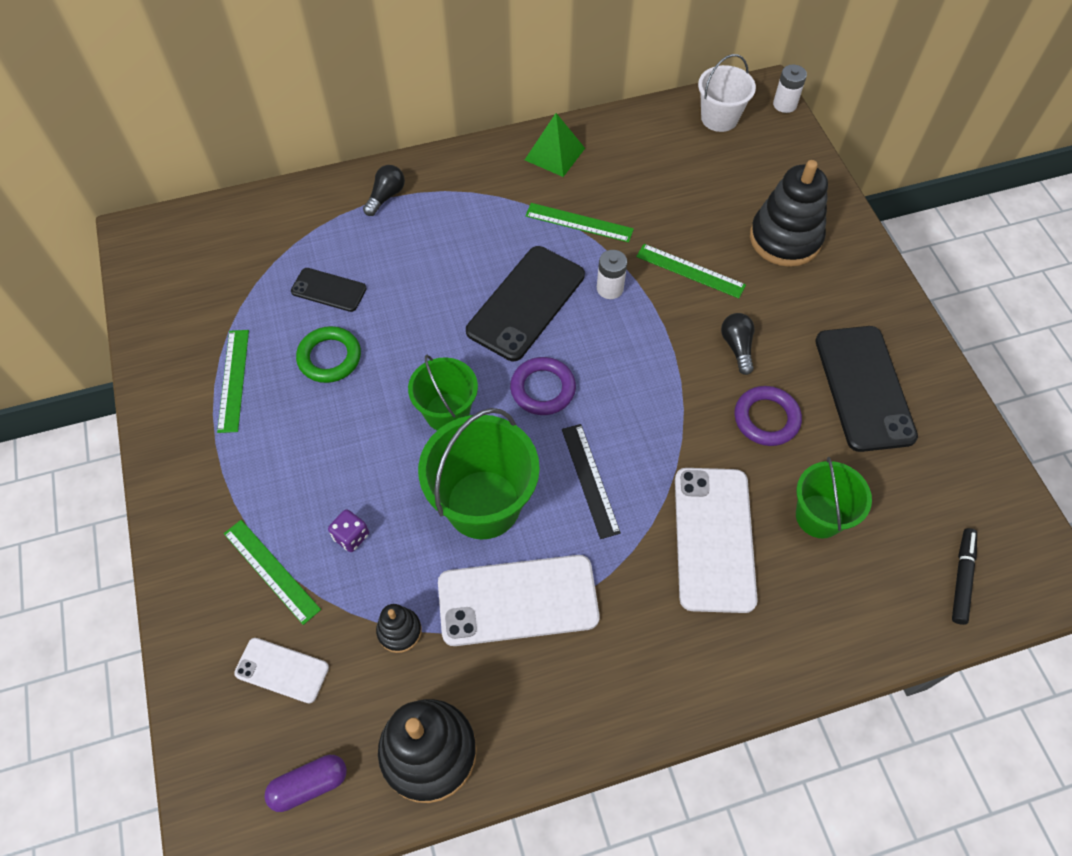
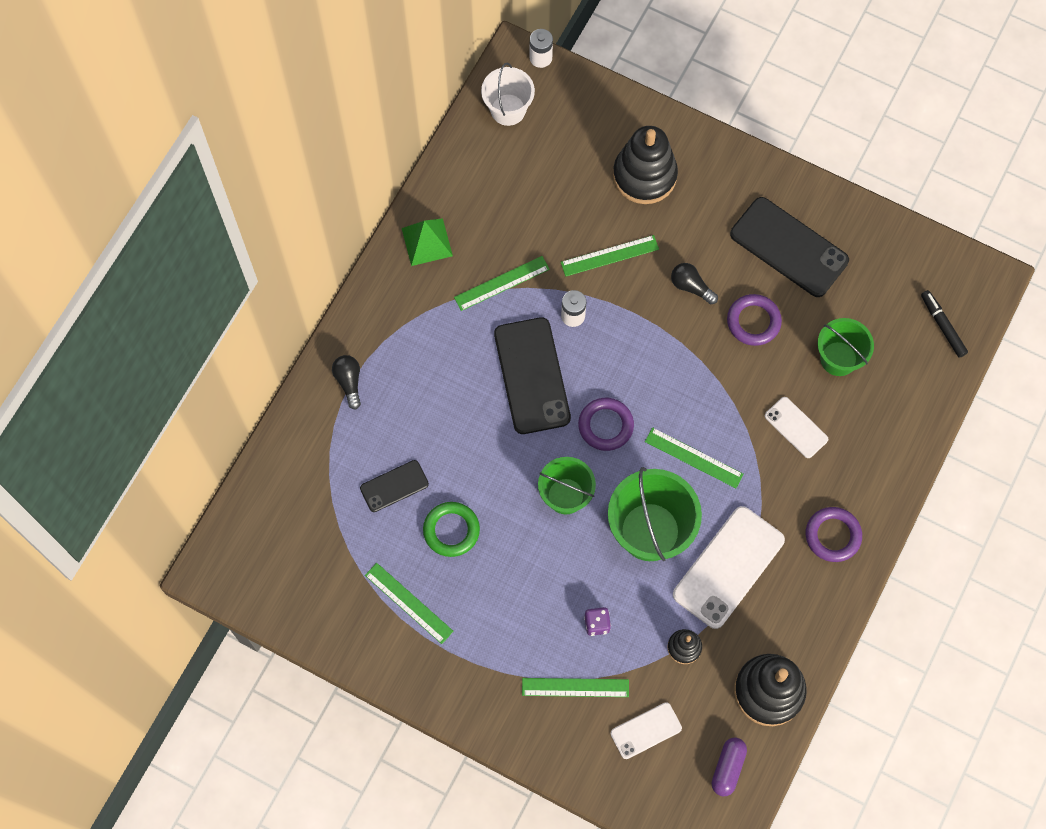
camera: 45 degrees left, 10 degrees up
(590, 480) = (693, 458): black ruler -> green ruler
(648, 667) = (832, 535): none -> purple ring
(714, 538) = (796, 427): white phone -> white phone, size x0.54

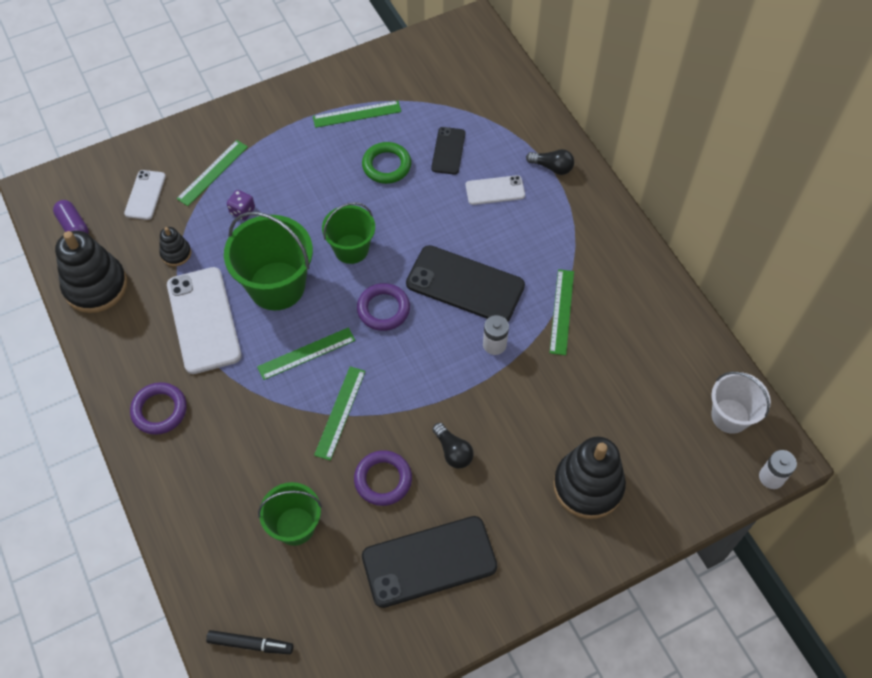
camera: 125 degrees right, 10 degrees down
(427, 242) = (637, 281): green pyramid -> none
(609, 256) = (529, 406): green ruler -> green ruler (340, 412)
(691, 287) = (453, 451): black light bulb -> black light bulb turned 75 degrees clockwise
(796, 427) = (266, 447): white phone -> white phone (495, 190)

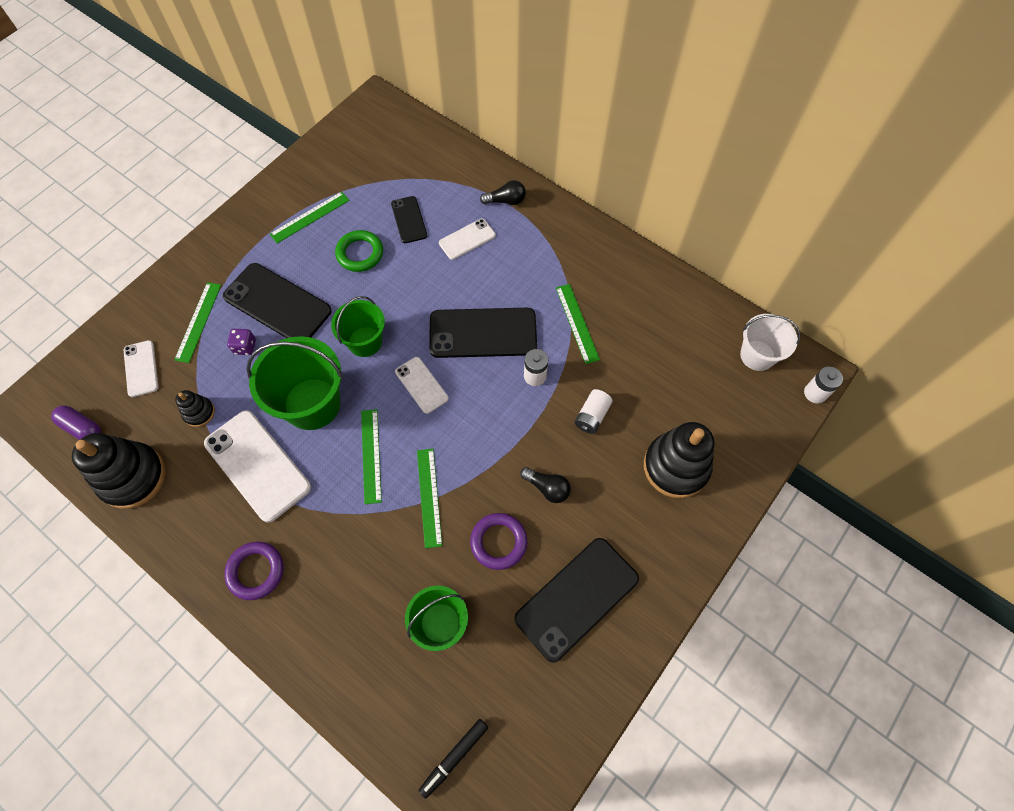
camera: 25 degrees left, 5 degrees up
(250, 644) = (454, 757): black marker -> black marker turned 150 degrees clockwise
(289, 183) = (277, 304): none -> black phone
(306, 353) = (371, 455): green ruler -> green ruler turned 45 degrees counterclockwise
(383, 309) = (421, 385): purple ring -> white phone
(530, 404) = (592, 416): none -> white battery

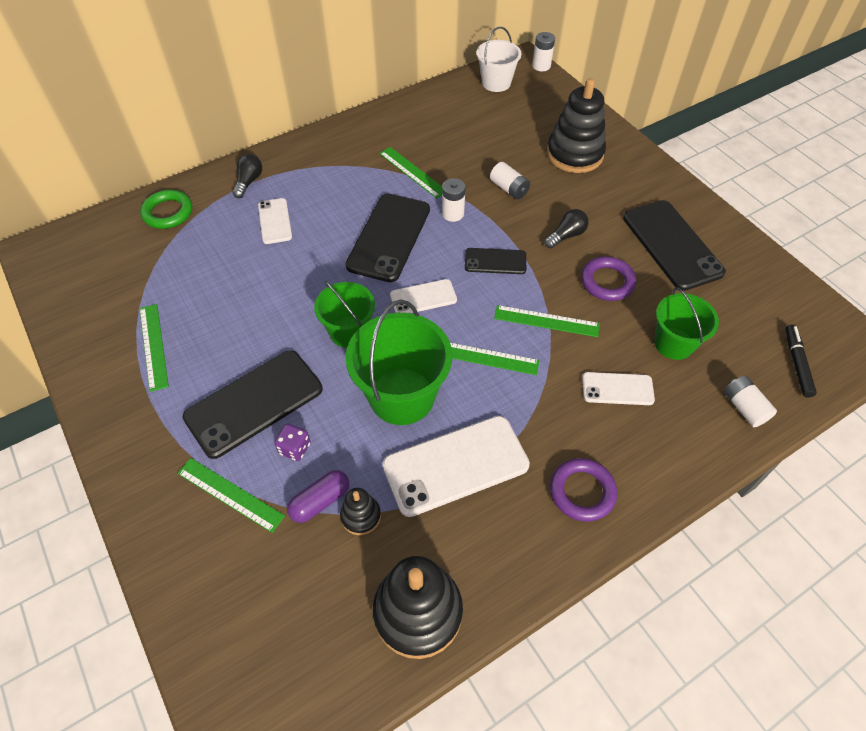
camera: 70 degrees left, 10 degrees down
(82, 428) = (317, 672): purple capsule -> purple capsule (320, 501)
(141, 368) = (263, 577): white phone -> white phone (617, 389)
(360, 253) = (235, 311): green ring -> green ring (168, 212)
(382, 705) = (744, 407): none -> white battery
(409, 220) = (219, 260): black phone -> black phone (495, 261)
(454, 757) = (797, 363): black marker -> black marker turned 150 degrees counterclockwise
(577, 323) = (412, 172): green ruler -> green ruler turned 45 degrees clockwise

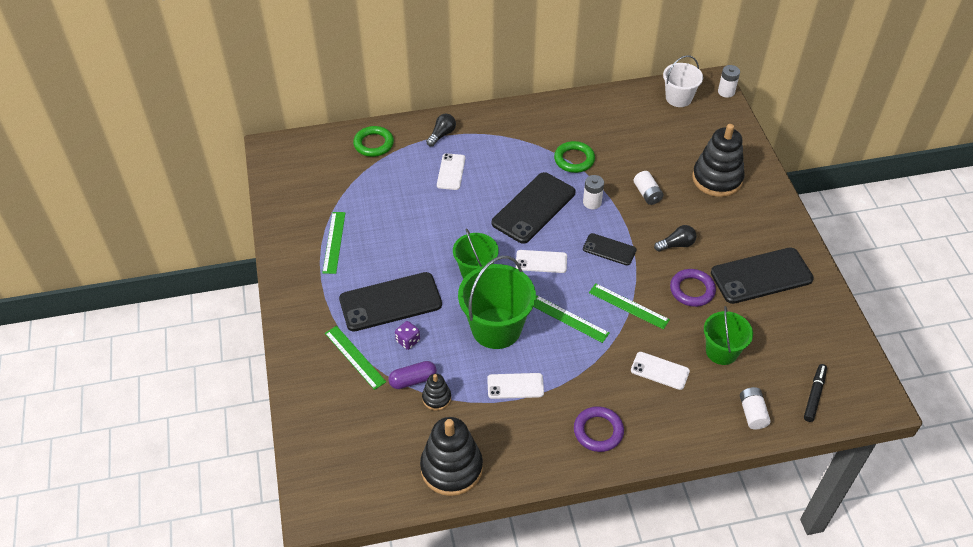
camera: 20 degrees right, 5 degrees down
(412, 172) = (574, 159): green ruler -> green ring
(455, 465) = (515, 386): white phone -> white phone, size x0.54
(671, 245) = (761, 276): black phone -> black phone turned 75 degrees clockwise

